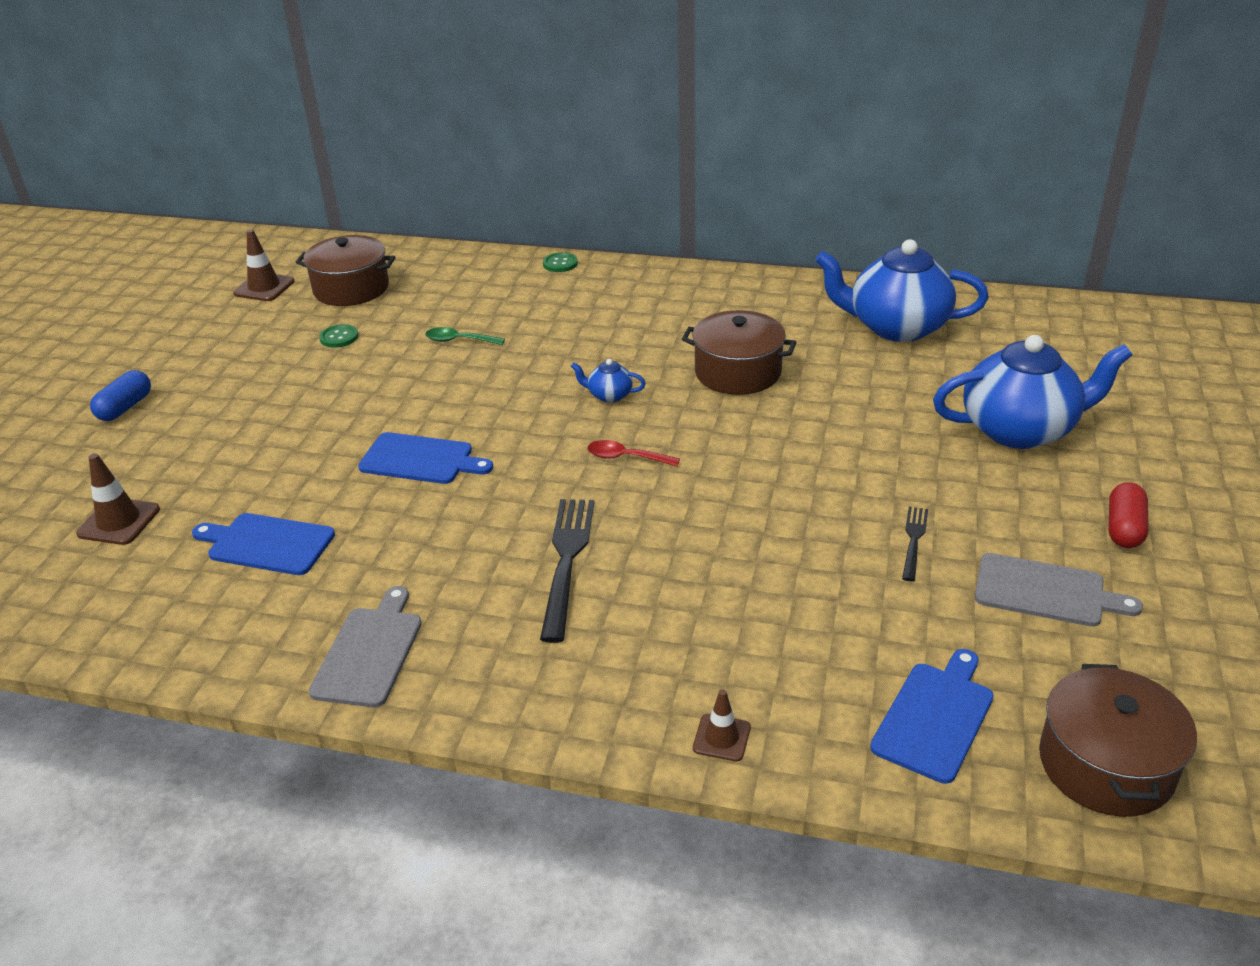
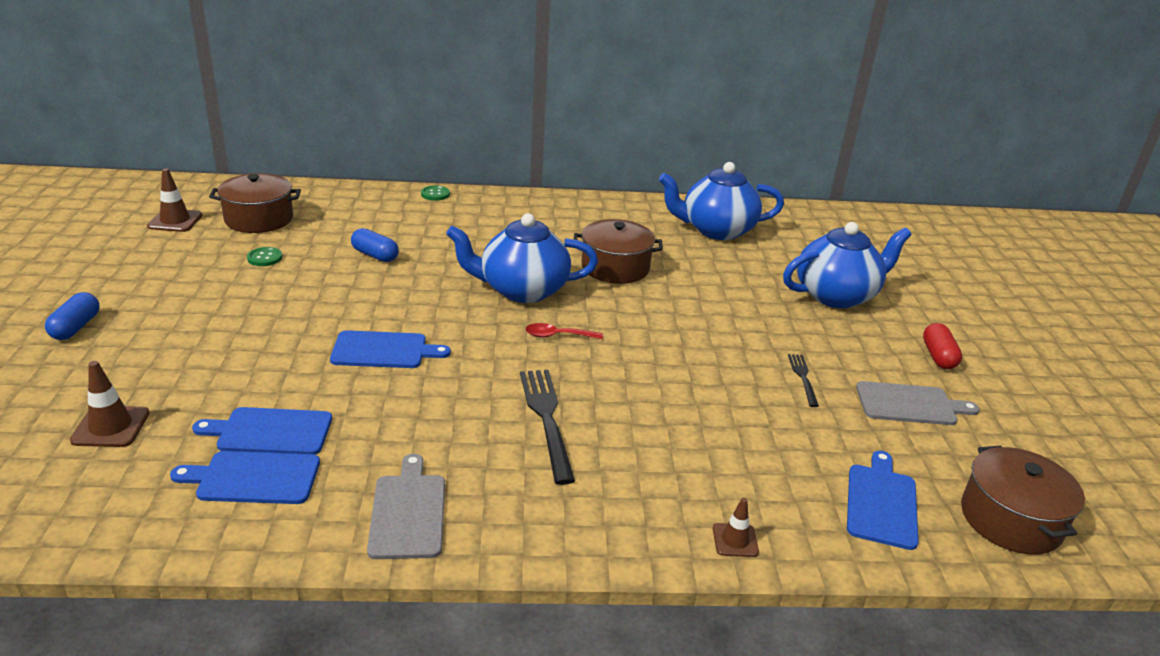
camera: 20 degrees left, 5 degrees down
(231, 594) = (254, 478): none -> blue cutting board
(459, 340) = (375, 255): green spoon -> blue capsule
(609, 395) = (522, 290): blue teapot -> blue teapot, size x2.39

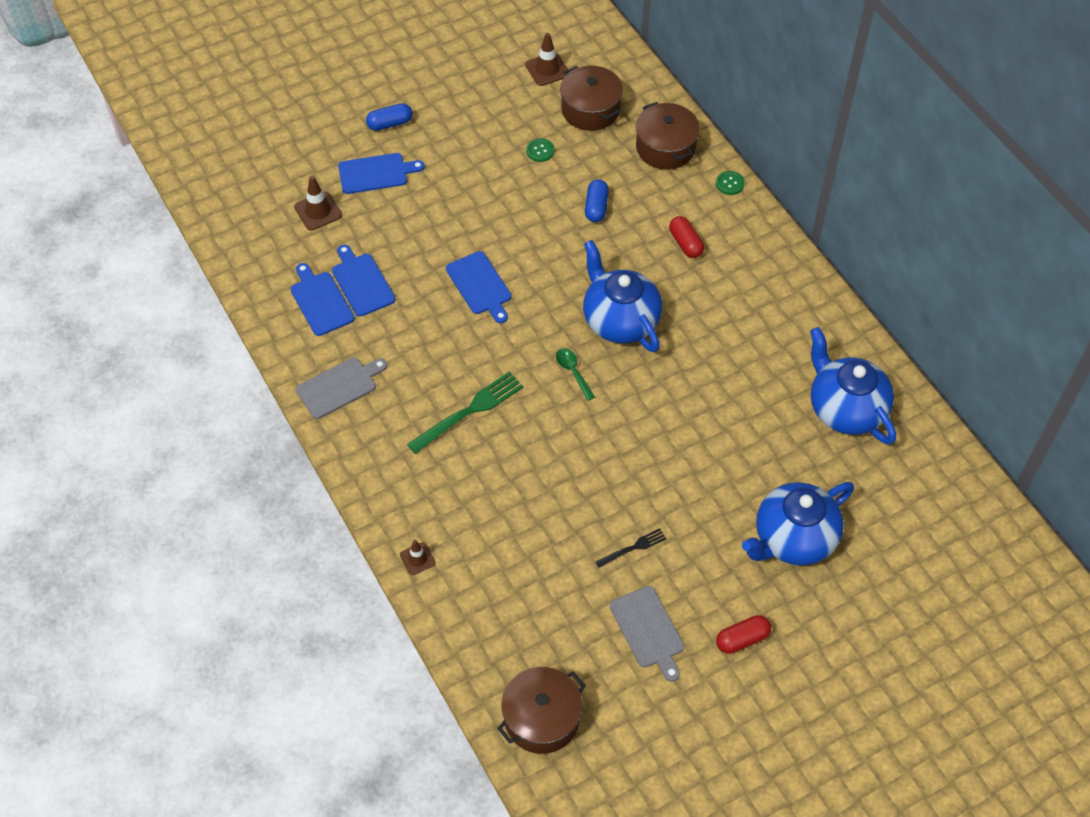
camera: 65 degrees right, 25 degrees up
(473, 232) = (685, 243): none -> red capsule
(546, 418) = (469, 411): black fork -> green fork
(557, 336) = (573, 372): red spoon -> green spoon
(615, 267) = (707, 363): brown pot -> brown pot (665, 148)
(837, 295) = (793, 539): blue teapot -> blue teapot turned 105 degrees clockwise
(881, 503) = (508, 634): blue cutting board -> blue cutting board (376, 173)

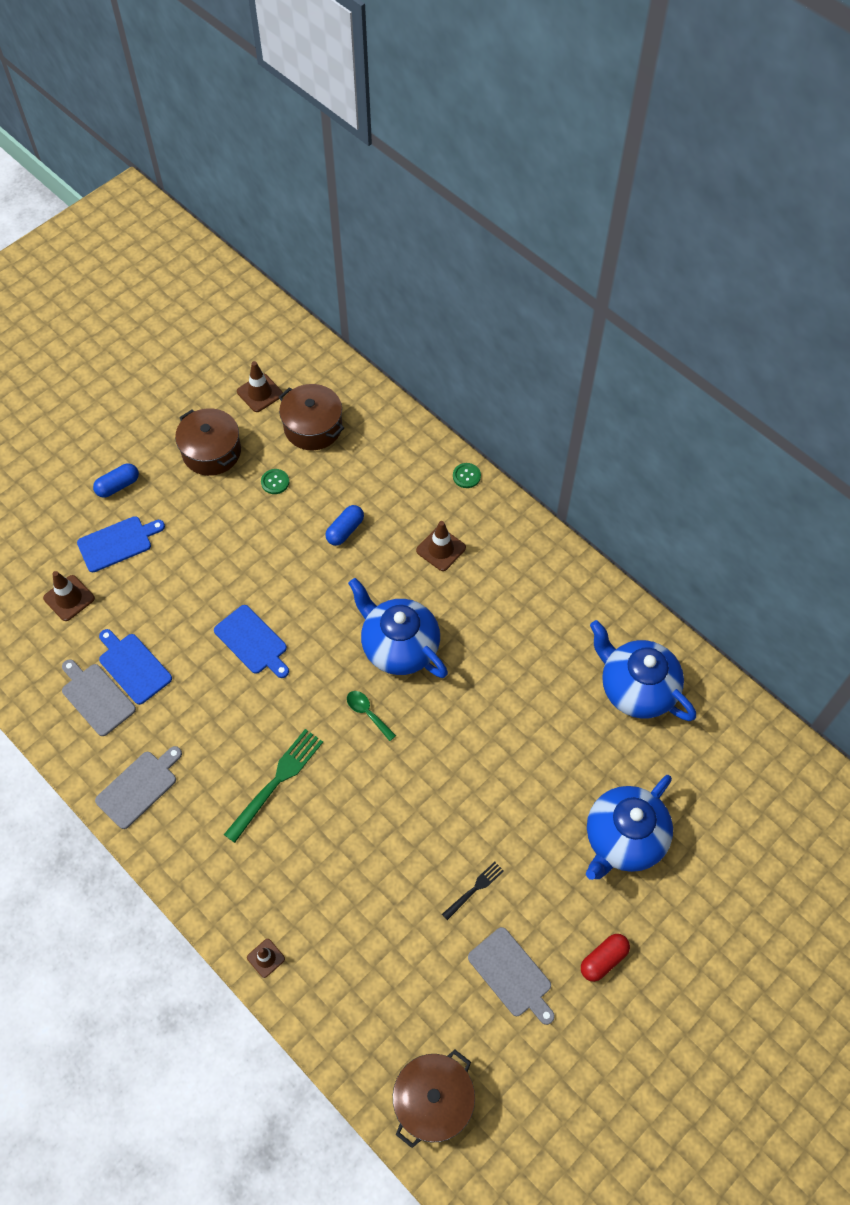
camera: 15 degrees left, 5 degrees up
(321, 301) = (96, 697): blue cutting board -> grey cutting board
(596, 207) = (345, 530): blue capsule -> blue capsule turned 45 degrees clockwise
(665, 148) = (395, 451): brown pot -> brown pot (212, 452)
(685, 243) = (441, 549): red capsule -> brown traffic cone

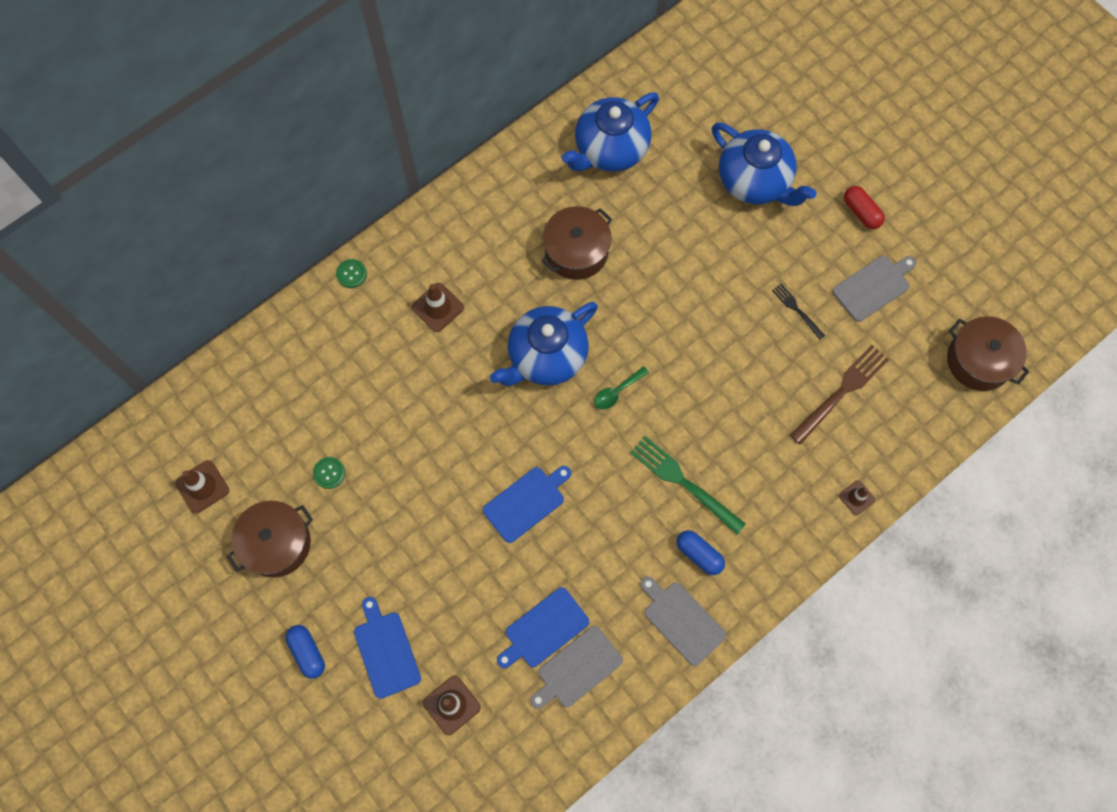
camera: 85 degrees left, 10 degrees up
(313, 427) = (261, 429): brown pot -> brown pot (576, 251)
(345, 530) = (402, 401): blue capsule -> blue capsule (699, 554)
(384, 940) = (841, 391): none -> brown fork

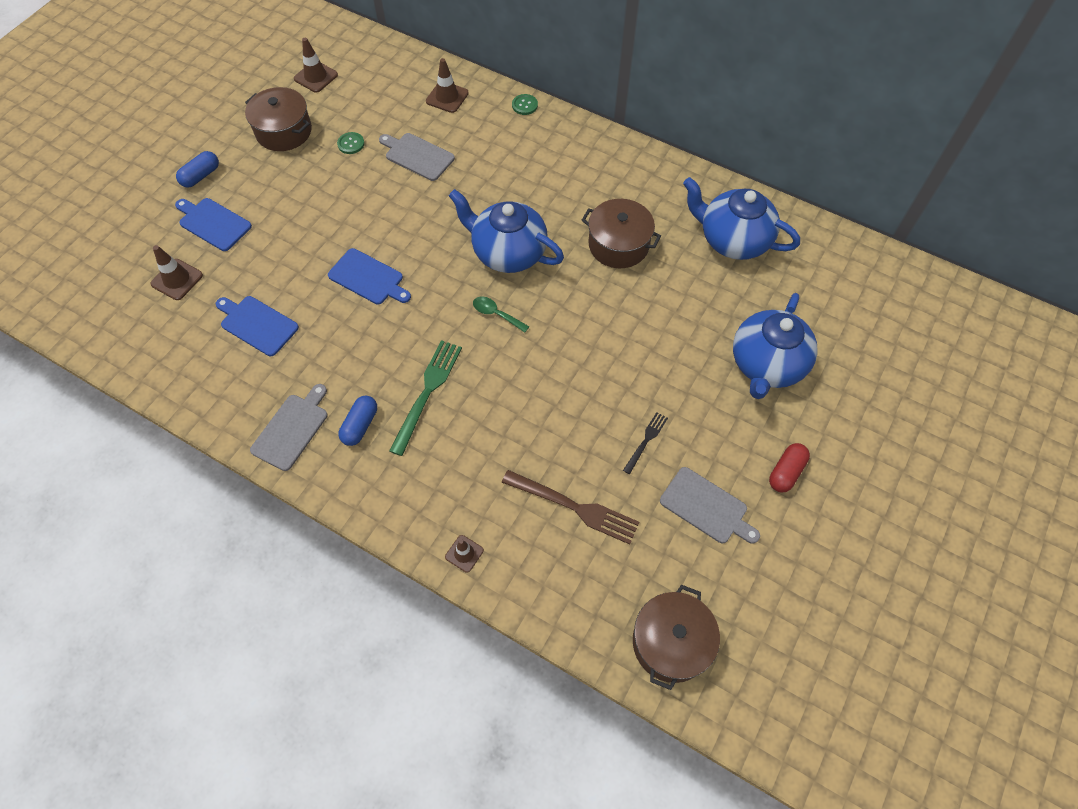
camera: 70 degrees right, 10 degrees down
(386, 651) = (213, 223): blue cutting board -> blue cutting board turned 105 degrees counterclockwise
(437, 307) = (520, 166): brown traffic cone -> brown traffic cone (447, 97)
(577, 669) = (227, 359): grey cutting board -> grey cutting board (417, 156)

